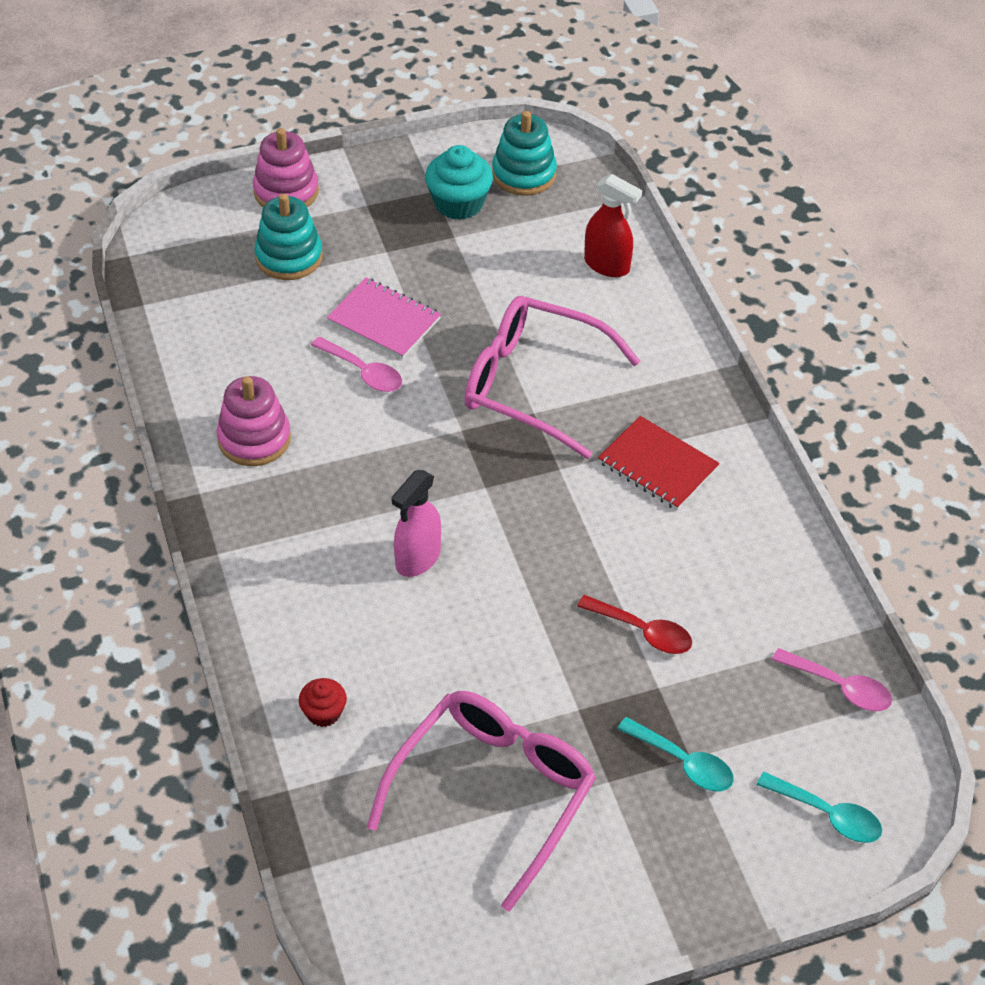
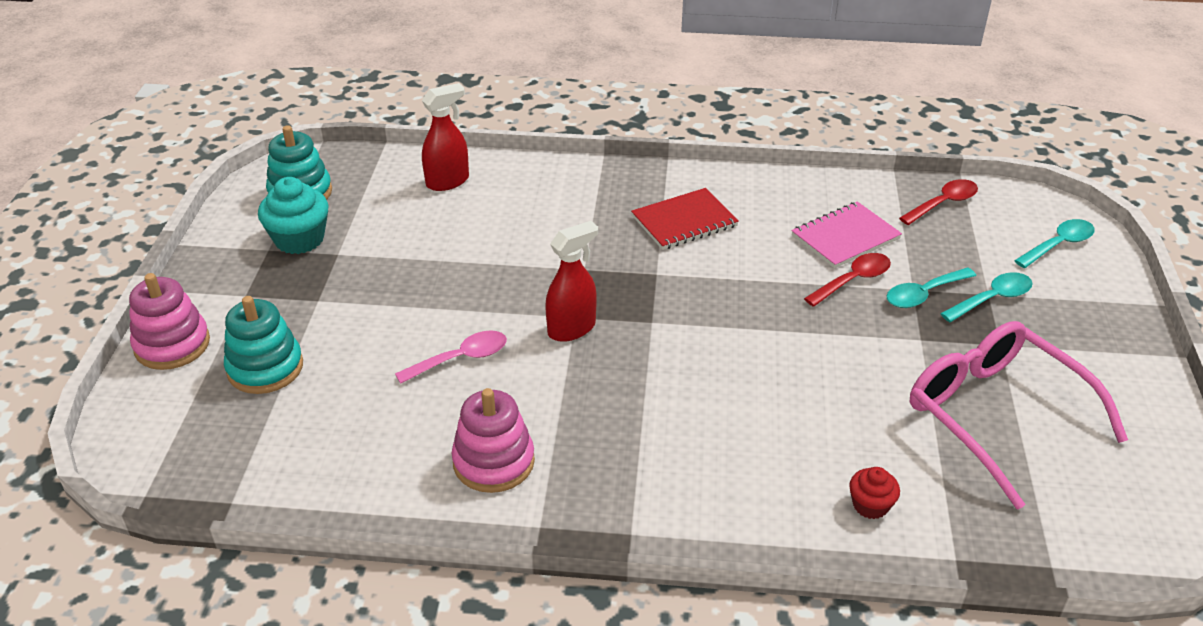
camera: 65 degrees left, 10 degrees down
(384, 320) = (405, 326): pink notebook -> pink notebook (845, 237)
(417, 559) = (713, 388): pink spray bottle -> none
(443, 432) = (572, 328): none -> red spray bottle
(532, 384) = (551, 260): pink glasses -> none
(655, 698) = (923, 294): none -> turquoise spoon
(840, 687) = (943, 203): pink spoon -> red spoon

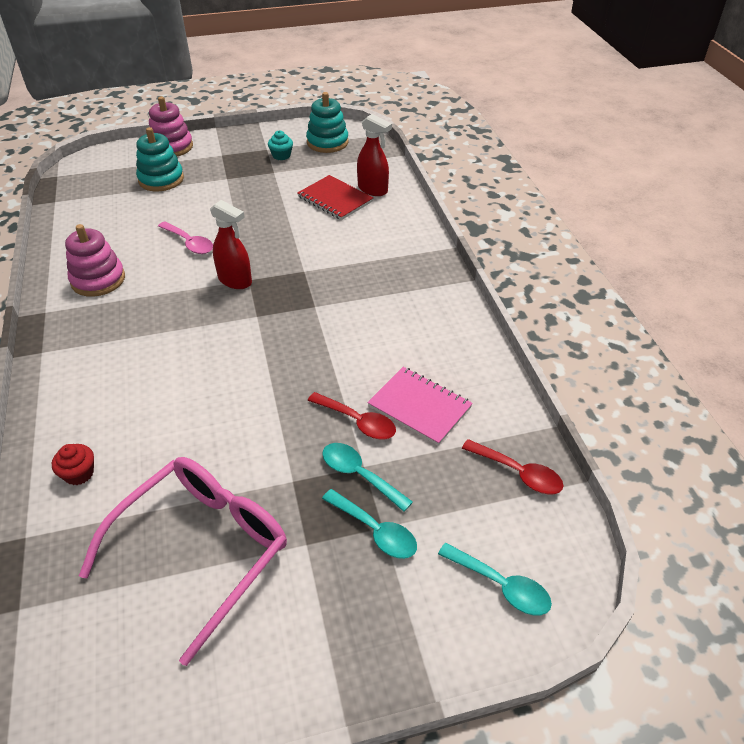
camera: 70 degrees right, 5 degrees up
(299, 239) = (281, 155): turquoise cupcake -> turquoise cupcake, size x0.57
(684, 221) = (388, 306): red notebook -> red notebook (335, 199)

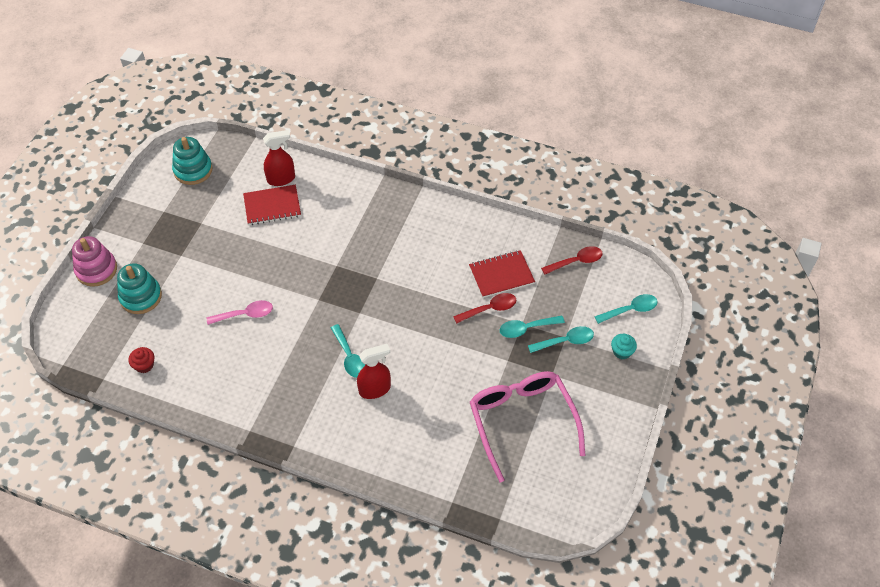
camera: 55 degrees left, 10 degrees up
(79, 473) = (424, 460): red cupcake -> red cupcake (144, 365)
(98, 280) = (240, 386): pink stacking toy -> none
(190, 337) = (349, 357): none -> turquoise spoon
(235, 281) = (313, 307): red spray bottle -> red spray bottle (375, 389)
(281, 155) = (183, 207): turquoise cupcake -> turquoise cupcake (622, 351)
(419, 407) = (501, 275): pink notebook -> red notebook

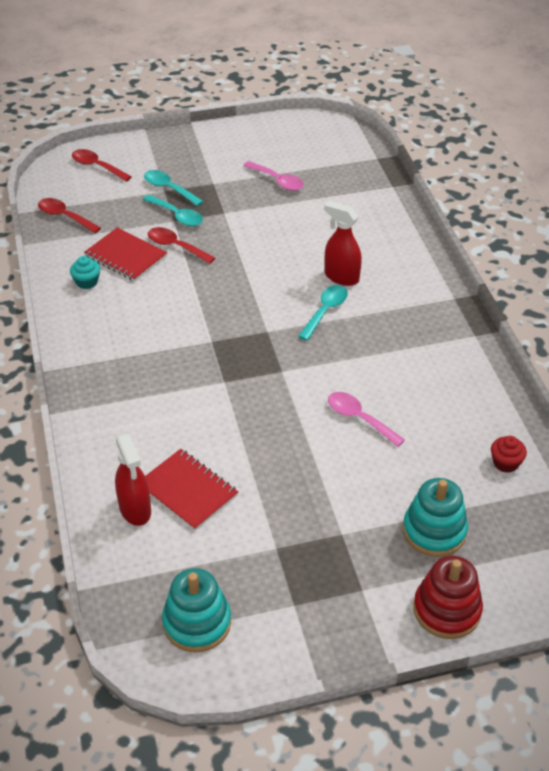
camera: 125 degrees left, 10 degrees down
(96, 270) = (447, 610): pink stacking toy -> red stacking toy
(281, 179) = (135, 510): red spray bottle -> red spray bottle turned 150 degrees counterclockwise
(522, 421) = (278, 181): pink glasses -> pink spoon
(622, 351) = (149, 156): turquoise cupcake -> turquoise cupcake (87, 282)
(630, 310) = (97, 166): turquoise spoon -> red spoon

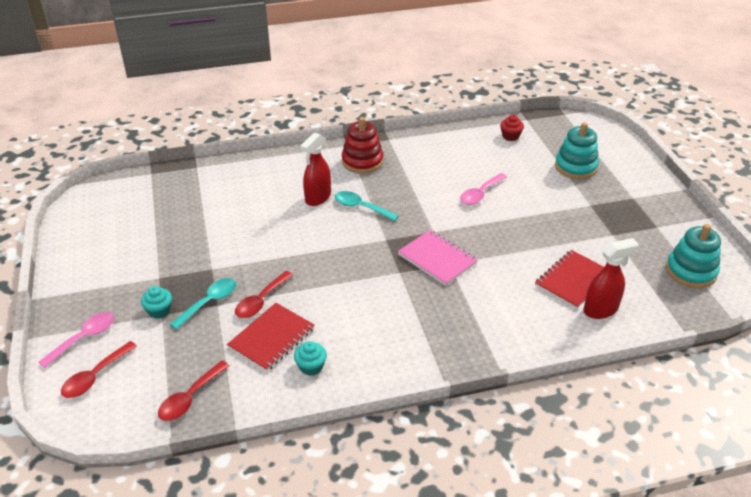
camera: 90 degrees left, 5 degrees down
(169, 188) = (159, 311): turquoise spoon -> turquoise cupcake
(232, 372) = (437, 259): none -> pink notebook
(278, 181) = (168, 233): pink spoon -> pink spoon (84, 338)
(447, 610) = (635, 166): red stacking toy -> red stacking toy (362, 161)

